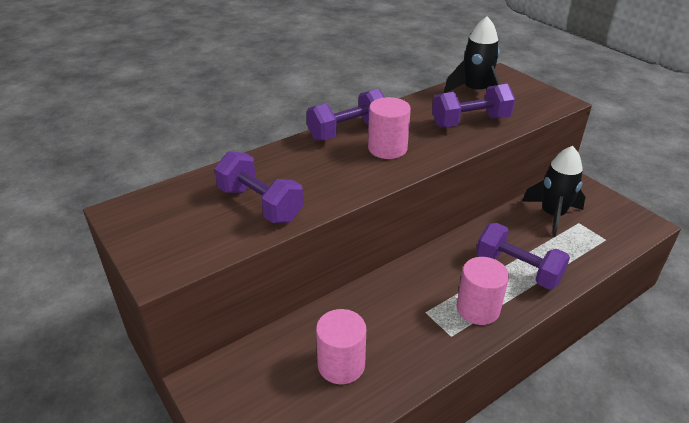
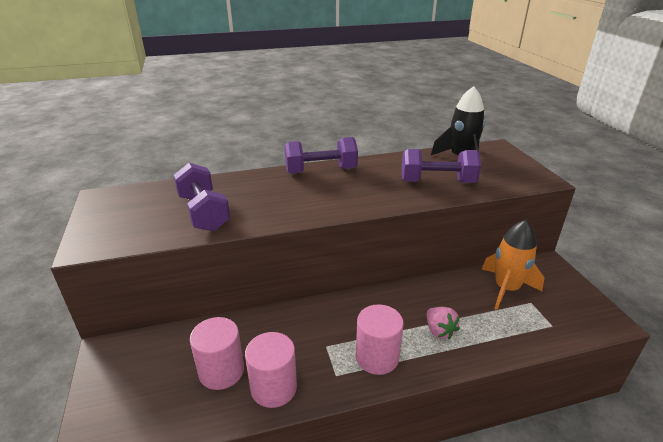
camera: 20 degrees right, 5 degrees down
(387, 148) = (344, 190): pink cylinder -> pink cylinder (274, 387)
(517, 269) = (439, 331): purple dumbbell -> pink strawberry
(552, 215) = (506, 289): black rocket -> orange rocket

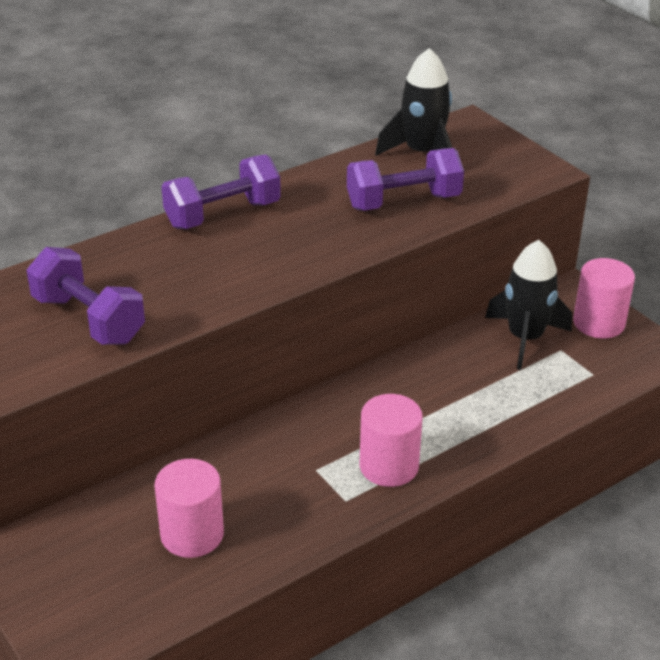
camera: 20 degrees left, 5 degrees up
(274, 387) = (273, 534): pink cylinder -> pink cylinder (598, 323)
(439, 331) = (456, 414): pink strawberry -> none
(506, 289) = (525, 338): orange rocket -> black rocket

